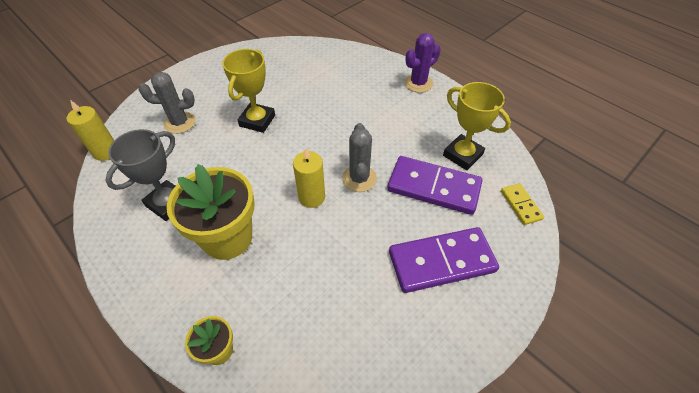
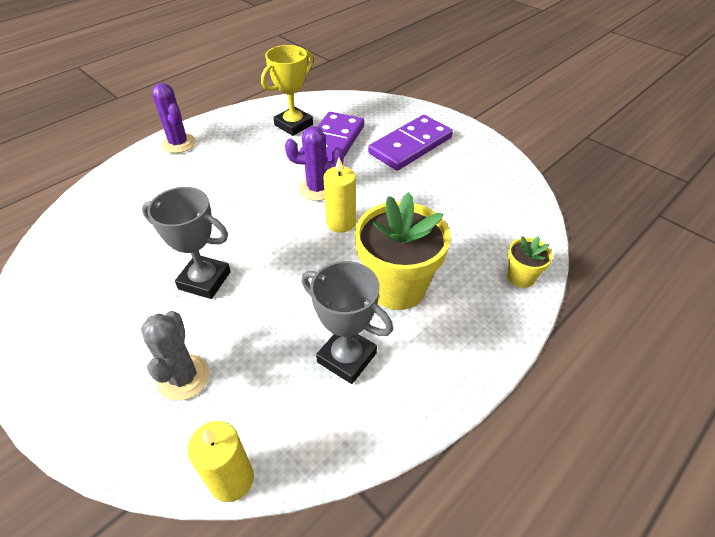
camera: 90 degrees left, 5 degrees down
(257, 121) = (204, 280): yellow trophy -> grey trophy
(359, 178) = (317, 189): grey cactus -> purple cactus
(441, 261) = (410, 145): purple domino -> purple domino turned 60 degrees clockwise
(521, 205) = (353, 103): yellow domino -> none

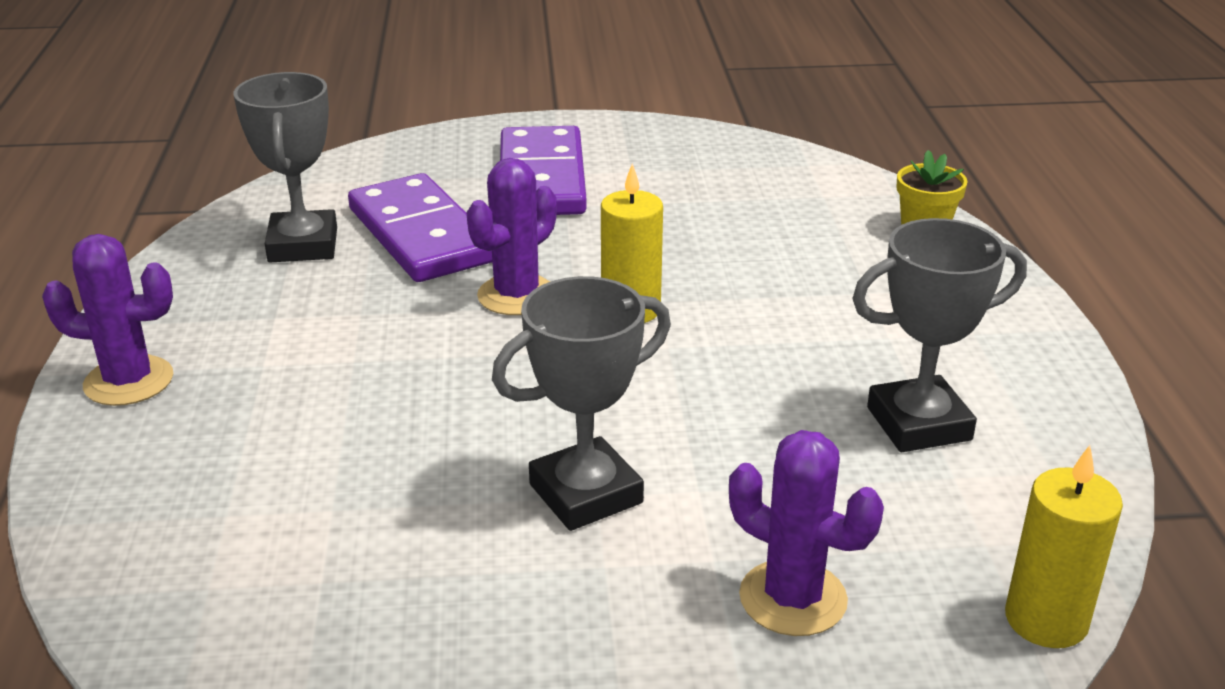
camera: 50 degrees left, 15 degrees down
(183, 377) = (793, 598): grey cactus -> purple cactus
(293, 125) = (303, 245): yellow trophy -> grey trophy
(397, 287) = (831, 325): yellow flower pot -> none

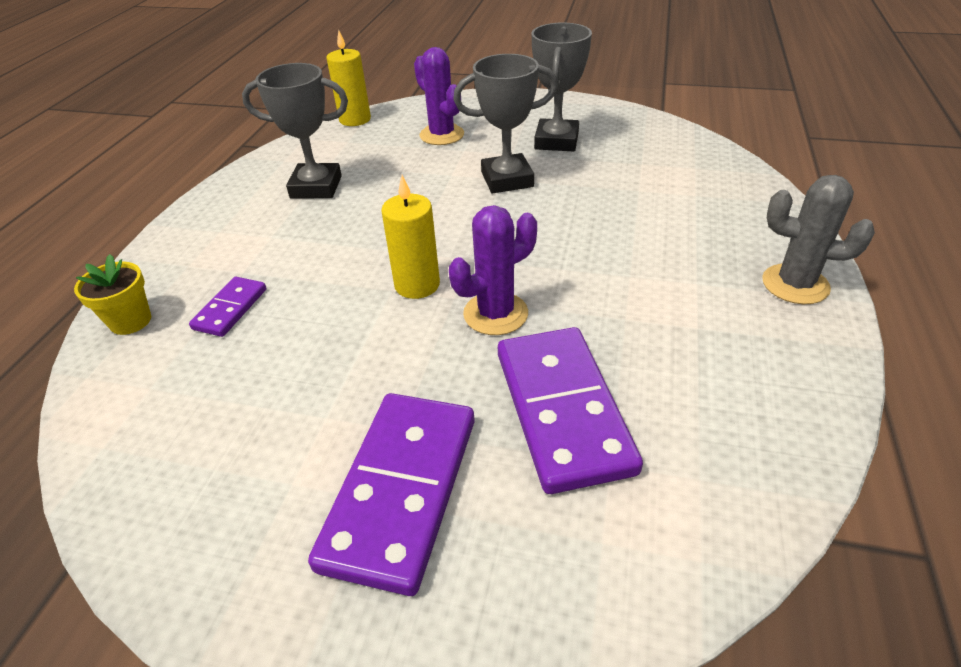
camera: 160 degrees left, 10 degrees up
(129, 381) = (795, 284): purple cactus -> grey cactus
(303, 245) = (687, 419): grey trophy -> grey trophy (556, 141)
(829, 256) = (230, 309): none -> purple domino

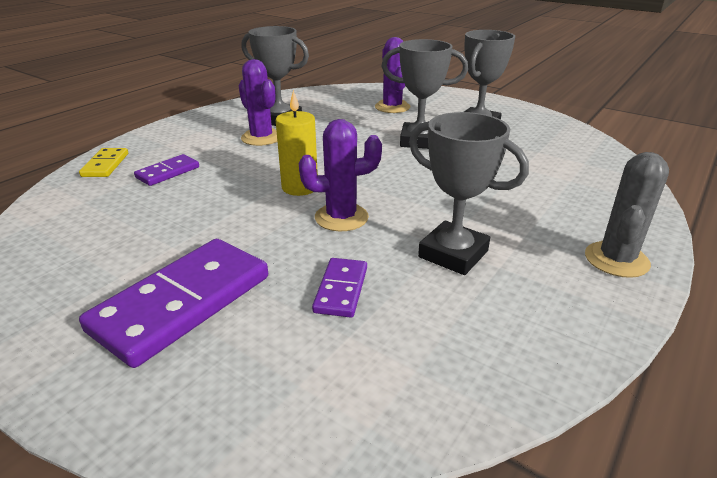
camera: 20 degrees right, 10 degrees down
(130, 321) = (105, 165): yellow flower pot -> yellow domino
(313, 222) = (261, 138): none -> purple cactus
(355, 119) = (338, 88): yellow candle -> none
(563, 410) = (341, 290): purple domino -> purple domino, size x0.50
(644, 326) = (453, 254): none -> grey trophy
(795, 284) = (616, 260): grey cactus -> grey cactus turned 75 degrees clockwise

